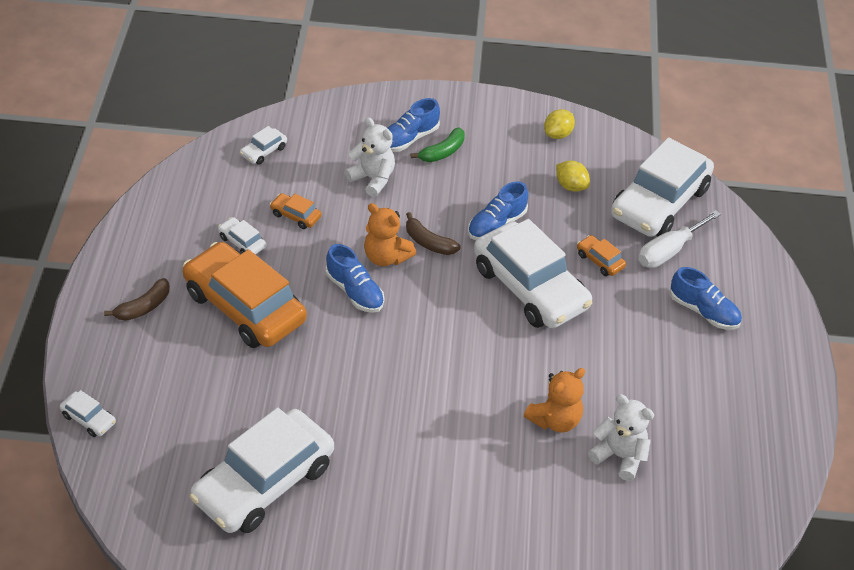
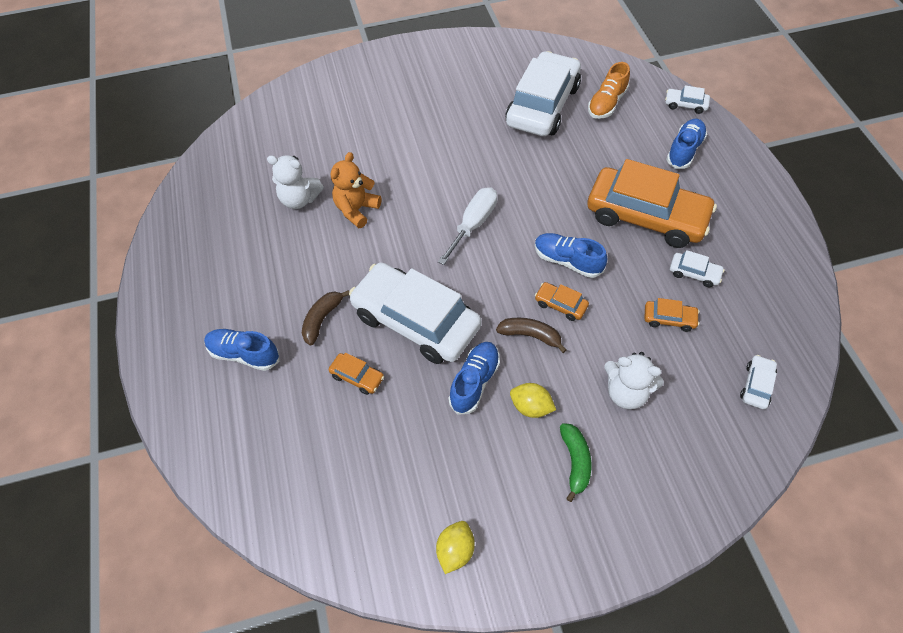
camera: 165 degrees right, 10 degrees up
(143, 307) = (721, 189): brown banana -> brown banana (322, 319)
(182, 456) = (607, 103): none -> orange shoe
(386, 257) = (560, 305): orange teddy bear -> orange car
(408, 139) = (622, 468): blue shoe -> blue shoe (684, 150)
(442, 152) = (575, 462): green banana -> green banana turned 150 degrees clockwise
(571, 186) = (414, 468): yellow lemon -> yellow lemon (531, 407)
(659, 202) = (309, 483): white car -> none
(669, 251) = (288, 416): white screwdriver -> white screwdriver (473, 224)

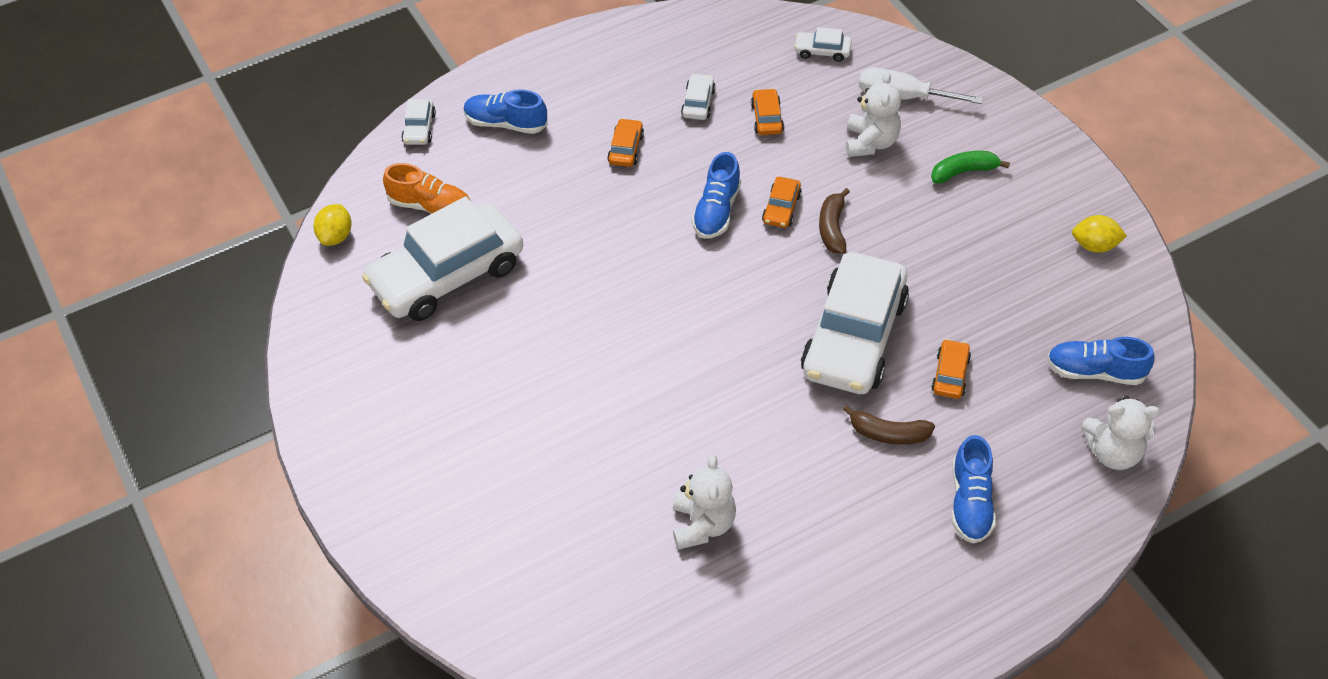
camera: 105 degrees left, 5 degrees down
(239, 472) = (1113, 452): none -> white teddy bear
(356, 210) = (701, 447): orange teddy bear -> none
(473, 224) = (688, 311): white screwdriver -> white screwdriver (903, 97)
(474, 382) = (910, 266): blue shoe -> blue shoe (1095, 371)
(531, 407) = (919, 214): yellow lemon -> yellow lemon (336, 236)
(542, 105) = (447, 275): white car -> white car turned 45 degrees counterclockwise
(646, 216) = (626, 149): orange car -> orange car, size x0.40

